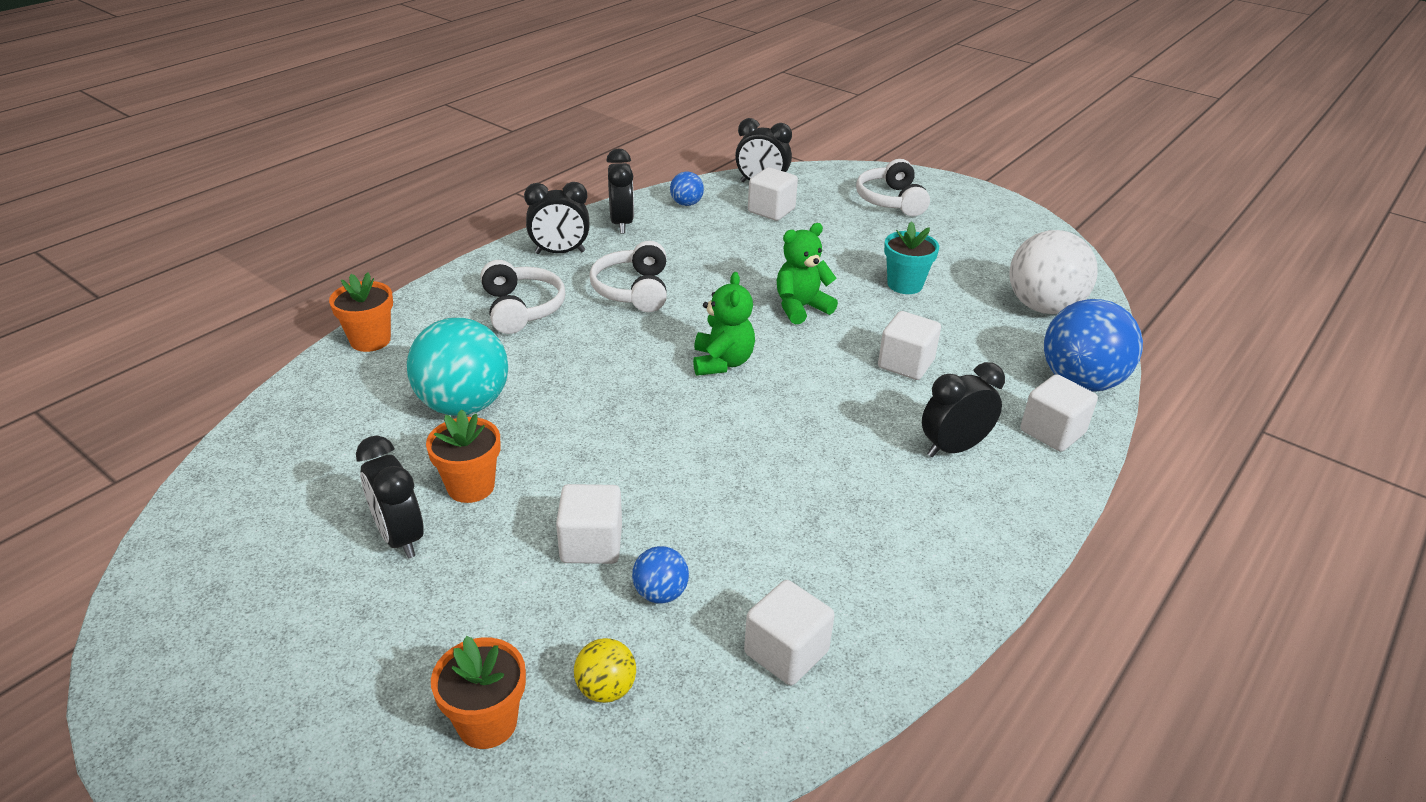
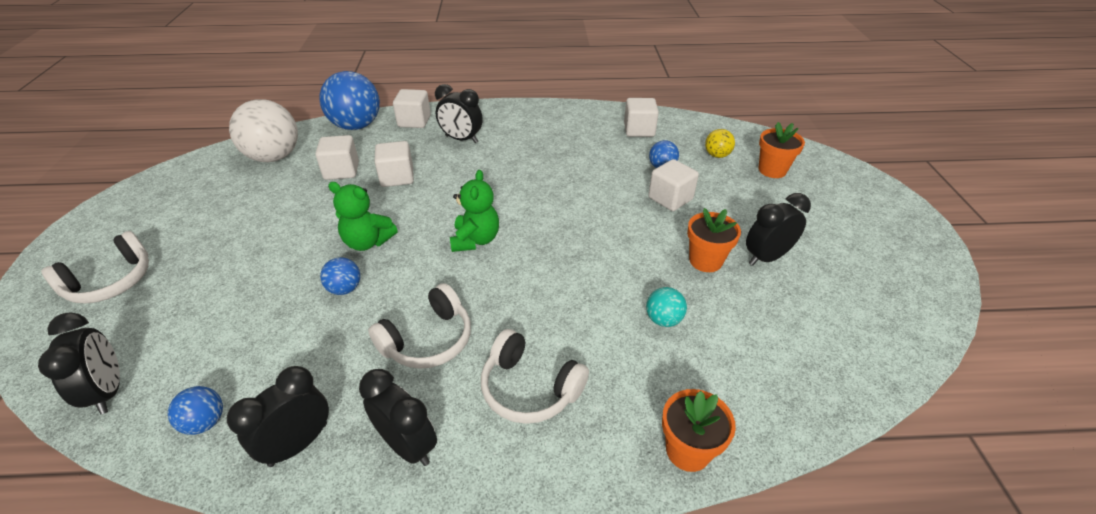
camera: 130 degrees left, 5 degrees up
(399, 537) = (766, 257): black clock -> black clock turned 135 degrees counterclockwise
(464, 405) = (663, 319): turquoise ball -> turquoise ball, size x0.48
(521, 309) = (529, 388): white headphones -> white headphones turned 90 degrees counterclockwise
(722, 362) = (475, 240): green teddy bear -> green teddy bear turned 135 degrees clockwise
(747, 278) = (345, 289): none -> blue ball
(771, 210) = (184, 346): white cube -> white cube (341, 171)
(905, 285) = (288, 214): turquoise flower pot -> none

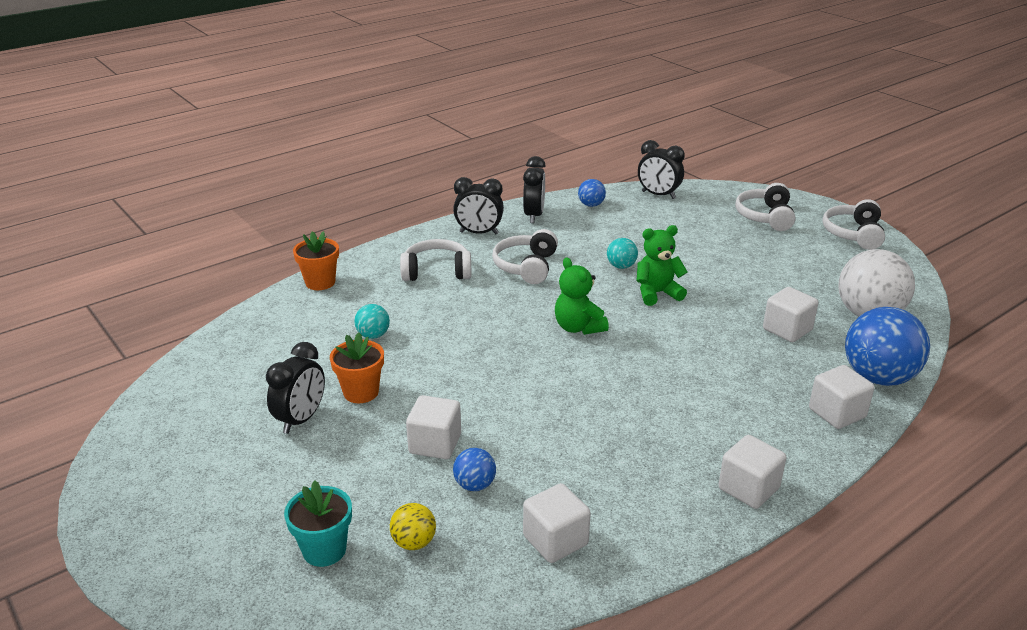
camera: 145 degrees right, 10 degrees down
(110, 220) = (853, 234): none -> white headphones
(345, 289) = (621, 266): blue ball -> turquoise ball
(397, 177) = (729, 346): white cube -> white cube (748, 488)
(461, 139) = (745, 414): black clock -> none
(772, 170) = (324, 550): orange flower pot -> turquoise flower pot

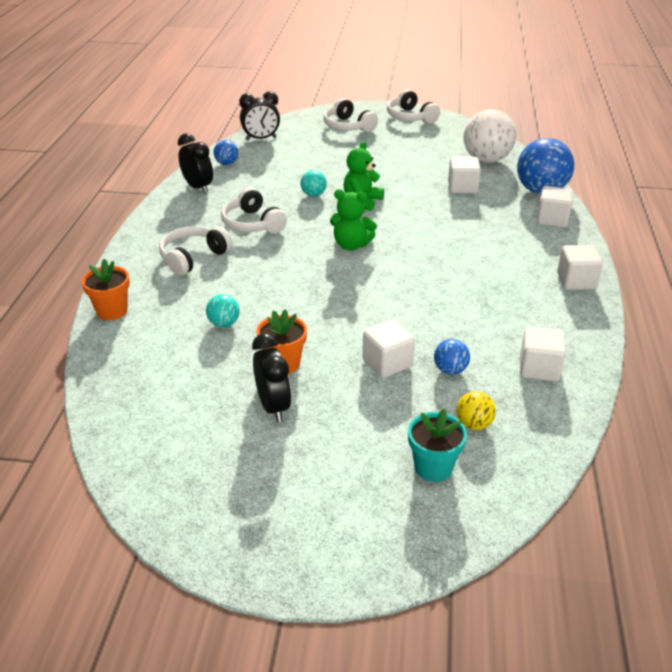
camera: 45 degrees left, 5 degrees up
(479, 233) = (178, 217): black clock -> none

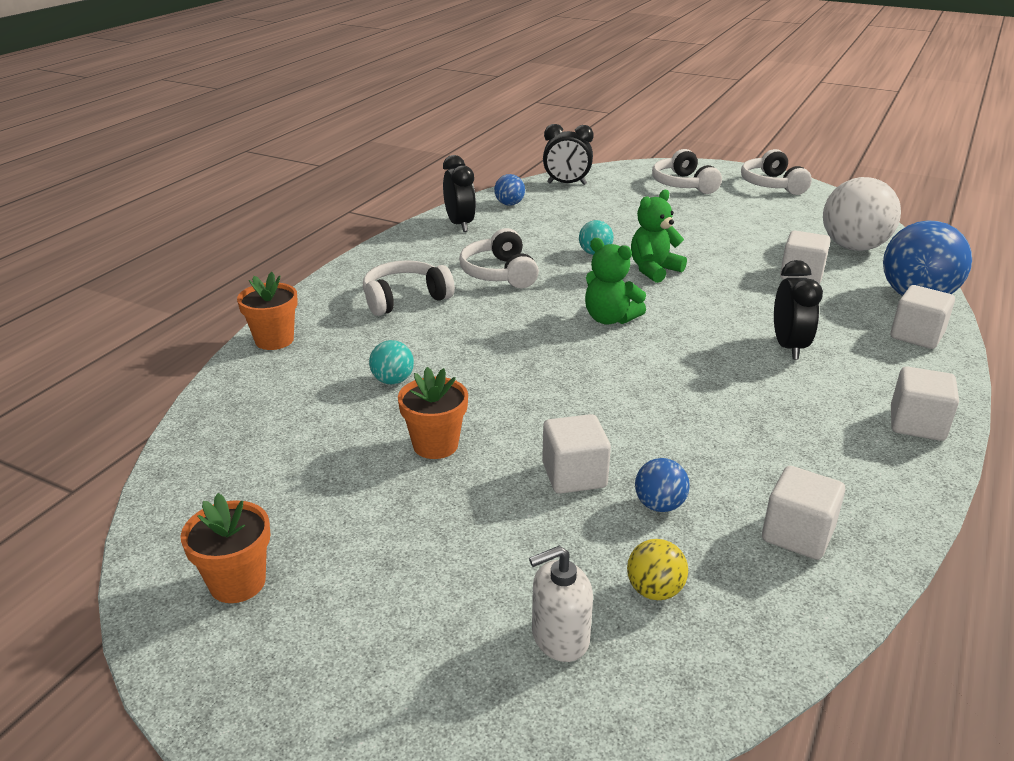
camera: 20 degrees right, 5 degrees down
(206, 490) = (237, 582): none -> orange flower pot
(273, 406) = (390, 496): black clock -> black clock (789, 347)
(433, 467) = (559, 637): turquoise flower pot -> white soap dispenser

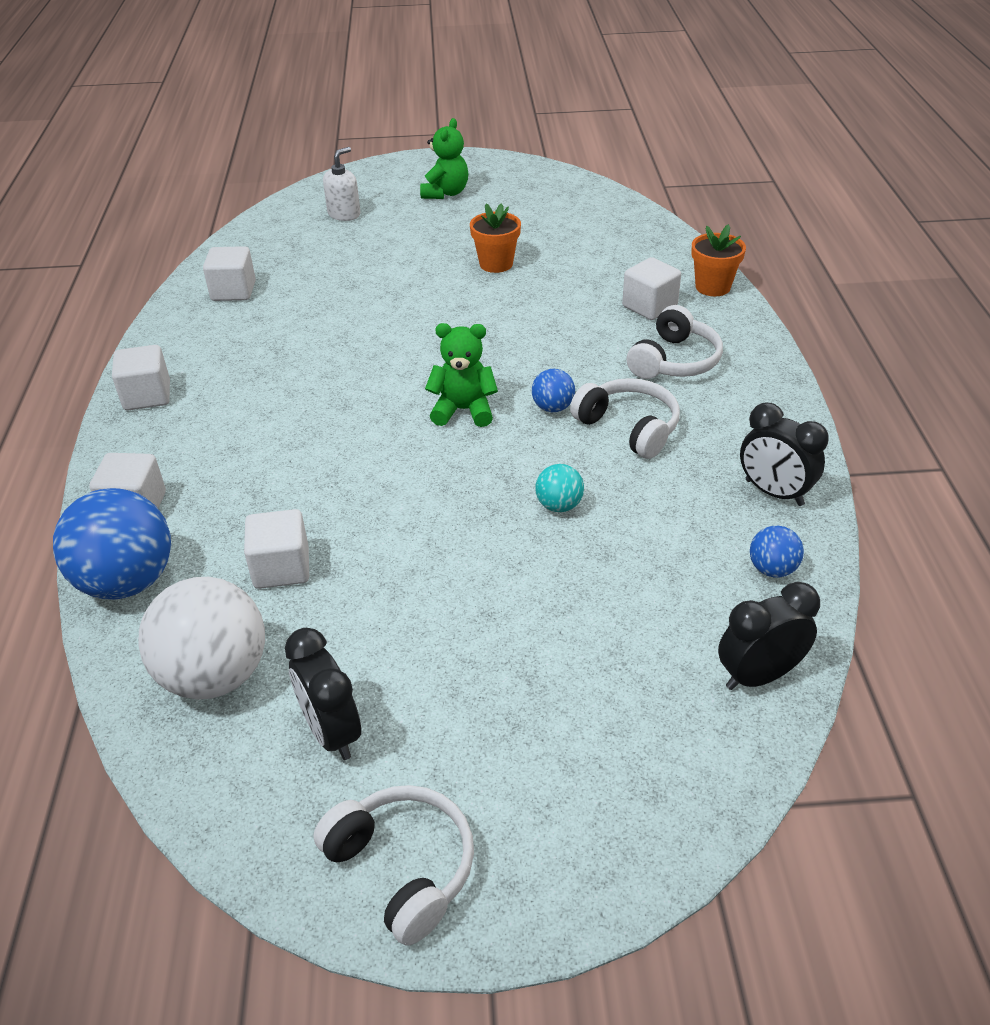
camera: 150 degrees right, 10 degrees up
(237, 582) = (517, 184): orange flower pot -> none
(393, 380) = (579, 290): turquoise ball -> none
(574, 475) = (391, 277): white cube -> white cube (649, 306)
(654, 270) = (467, 502): green teddy bear -> green teddy bear (445, 193)
(654, 590) = (307, 243): yellow ball -> none
(659, 505) = (326, 279): blue ball -> blue ball (553, 407)
(683, 184) = (568, 776): white headphones -> none
(789, 347) = (271, 440): black clock -> black clock (331, 732)

